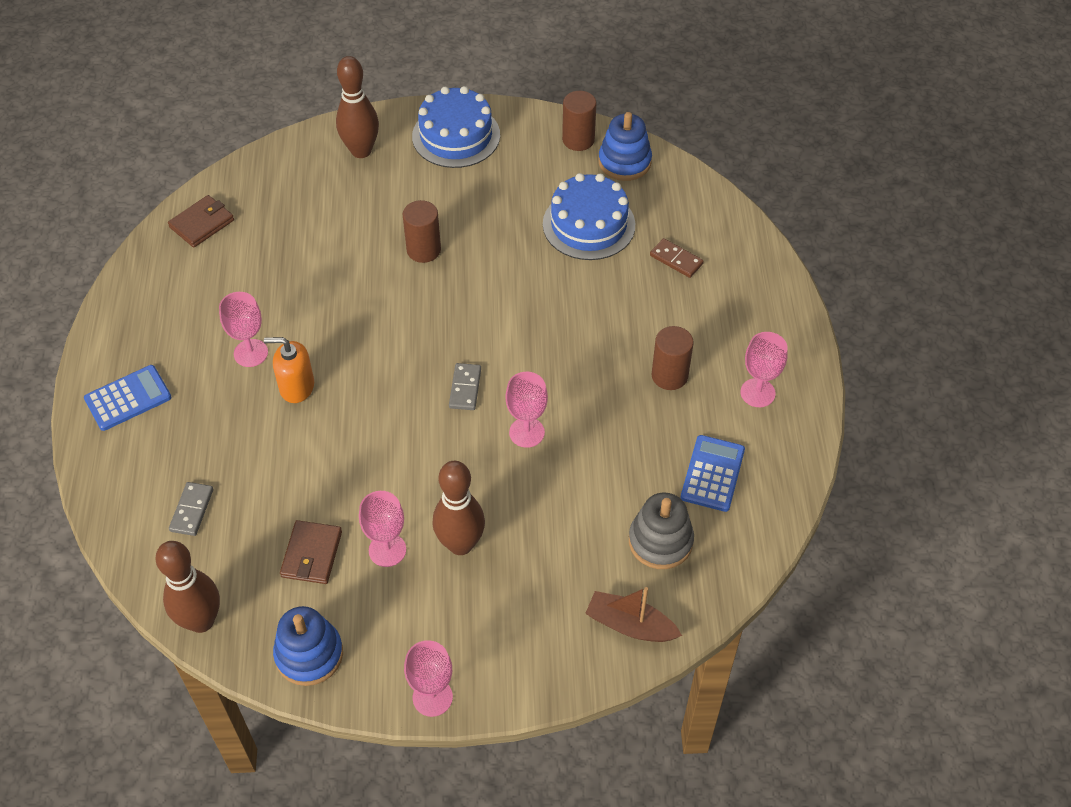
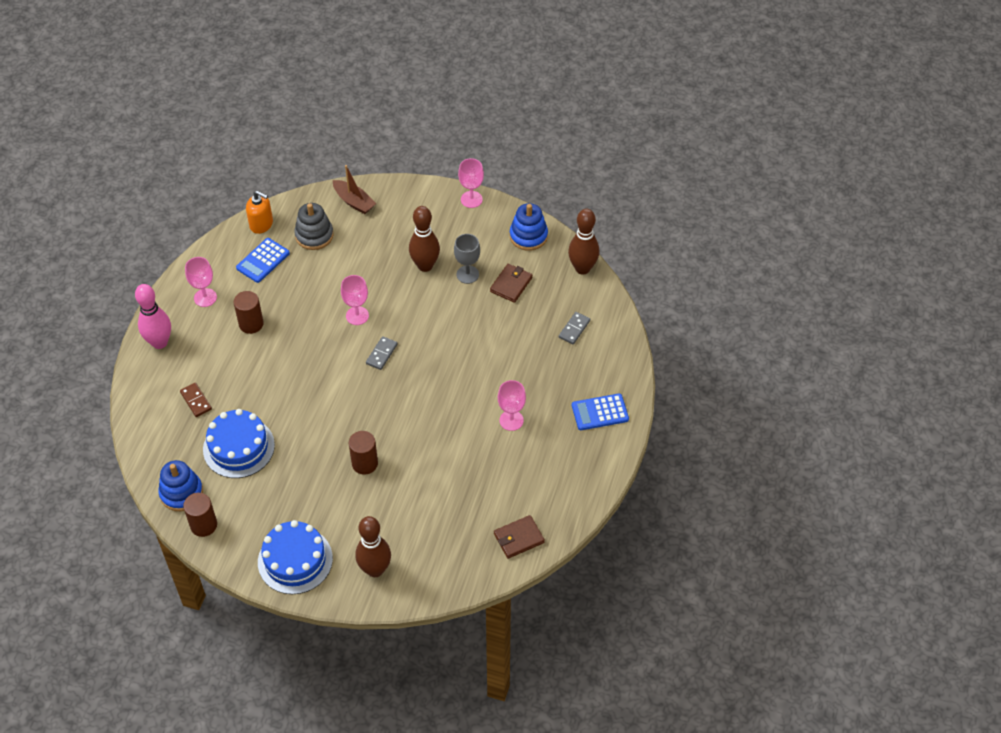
camera: 160 degrees left, 0 degrees up
(296, 387) = (488, 387): orange soap dispenser -> orange soap dispenser (261, 224)
(387, 550) = (467, 274): pink goblet -> grey goblet
(774, 315) = (159, 342): none -> pink bowling pin

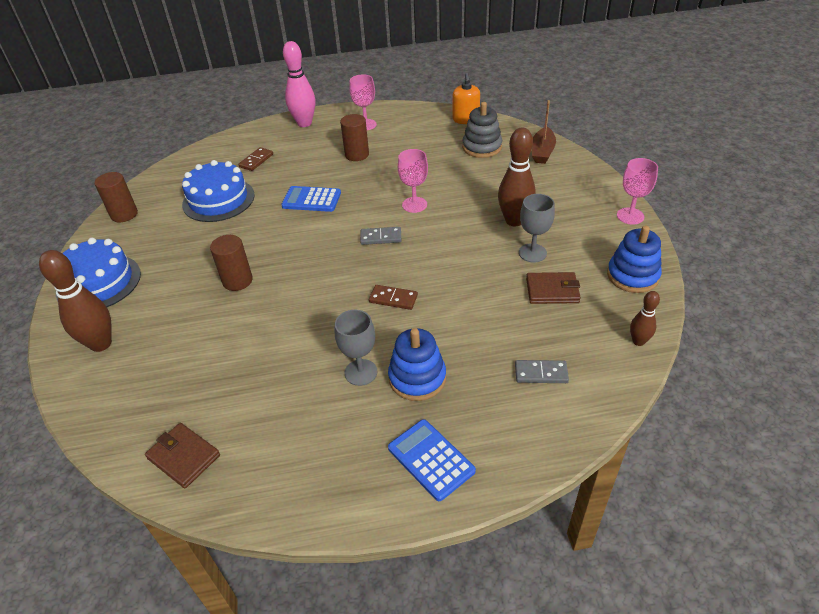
camera: 65 degrees right, 10 degrees down
(181, 493) = (155, 190): blue stacking toy -> blue stacking toy (417, 378)
(263, 261) = (428, 134): blue calculator -> blue calculator (311, 200)
(455, 375) = (393, 299): none -> brown domino
(511, 420) = (361, 372): pink goblet -> grey goblet
(582, 268) = (638, 341): brown bowling pin -> brown bowling pin, size x0.54

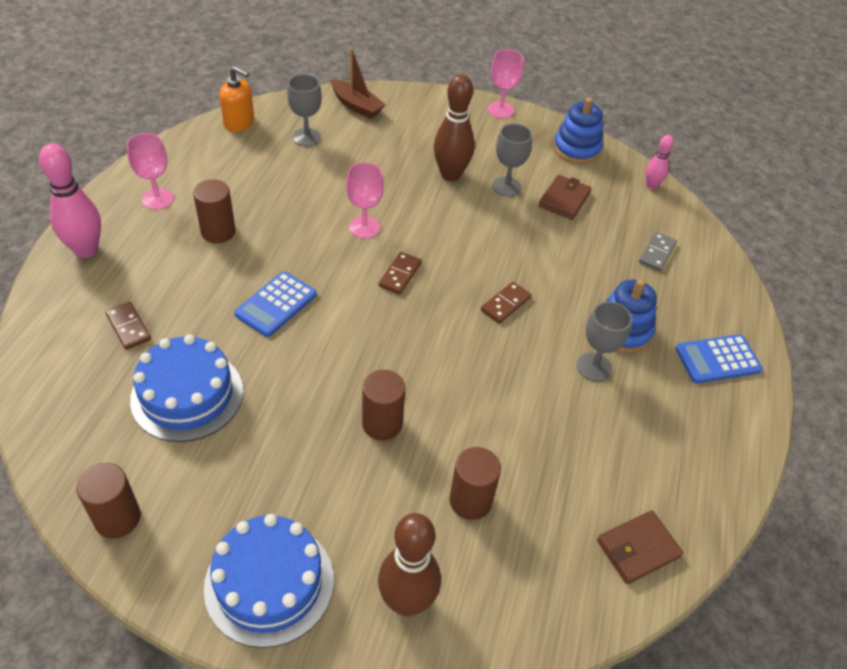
camera: 70 degrees left, 5 degrees up
(191, 345) = (470, 501): none -> brown cylinder
(381, 237) = (400, 275): grey domino -> brown domino
(482, 147) = (306, 137): grey stacking toy -> grey goblet
(638, 341) = (651, 185): brown bowling pin -> pink bowling pin

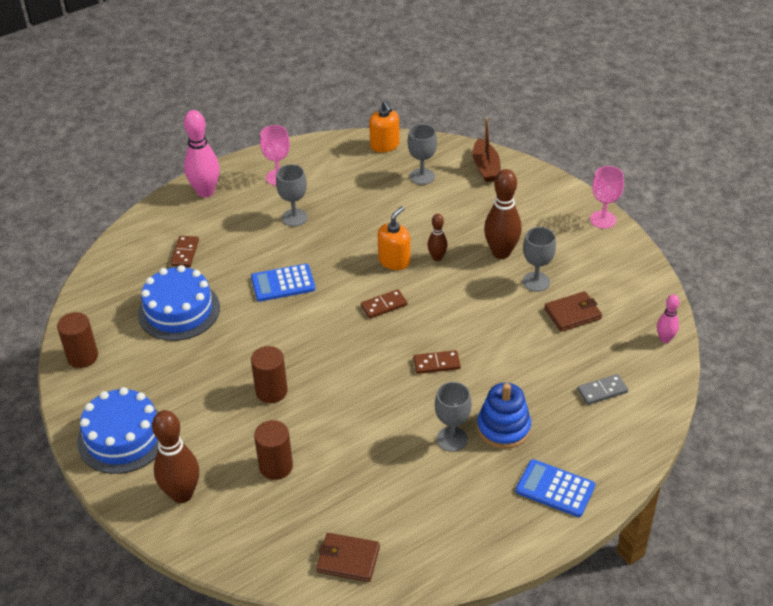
camera: 45 degrees right, 5 degrees down
(218, 232) = (294, 217): brown cylinder -> grey goblet
(364, 227) = (394, 261): pink goblet -> orange soap dispenser
(400, 205) = (437, 257): none -> brown bowling pin
(576, 149) = (633, 280): blue stacking toy -> none

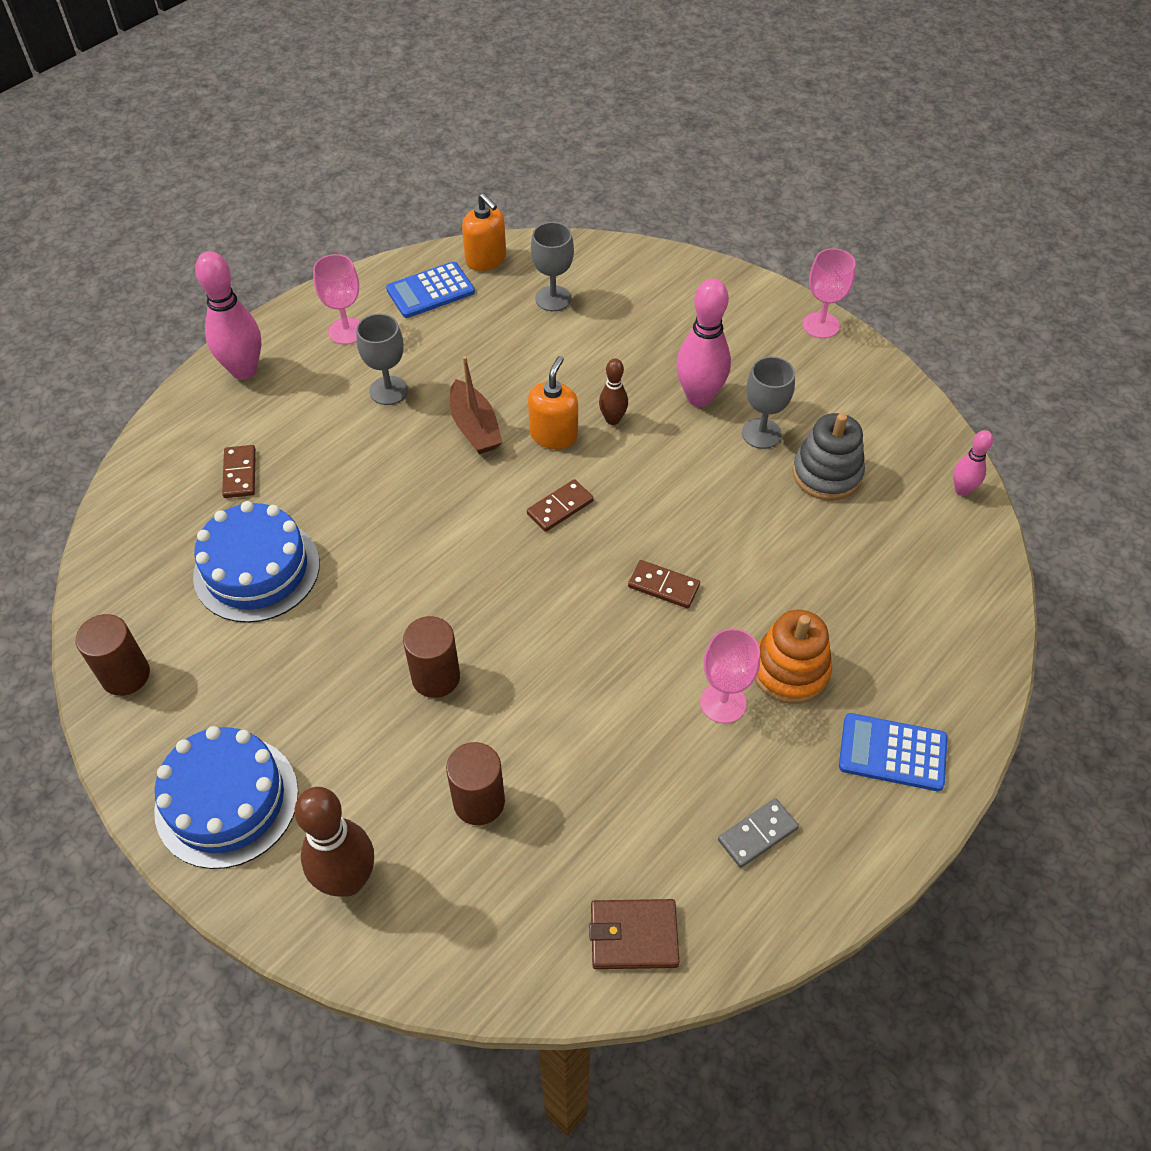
camera: 15 degrees left, 10 degrees up
(283, 283) = (402, 498): blue calculator -> blue calculator (430, 291)
(436, 363) = (663, 586): brown domino -> brown domino turned 45 degrees clockwise
(452, 439) = (723, 702): grey goblet -> pink goblet
(486, 167) = (637, 272): brown boat -> brown boat (475, 427)
(501, 253) = (699, 397): brown bowling pin -> pink bowling pin
(503, 428) = (790, 670): blue stacking toy -> orange stacking toy
(572, 314) = (827, 474): brown wallet -> grey stacking toy
(602, 391) = (906, 585): grey domino -> grey domino (757, 834)

